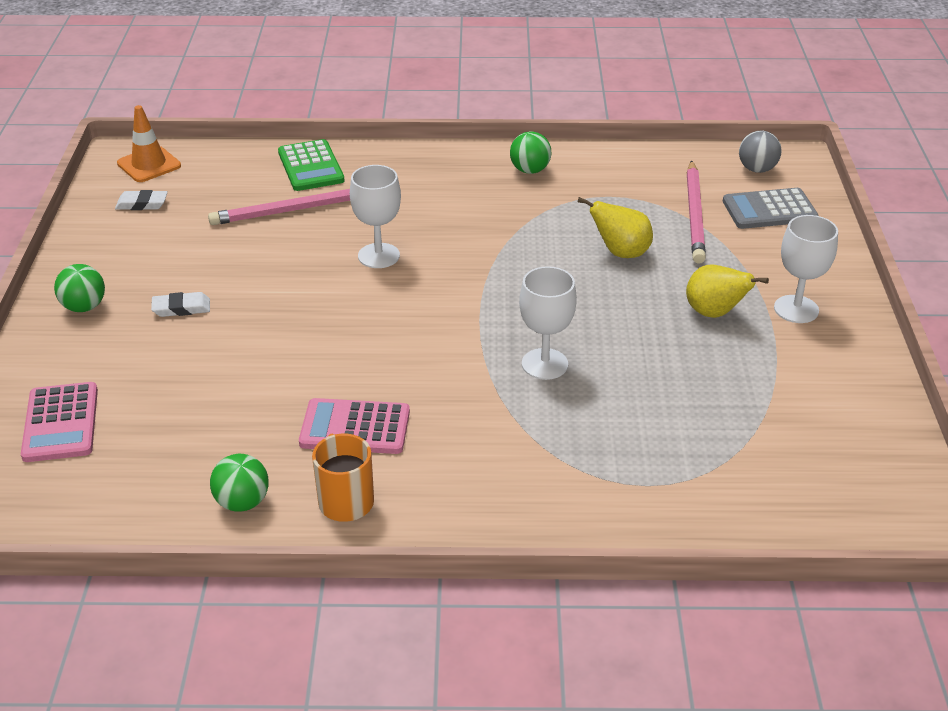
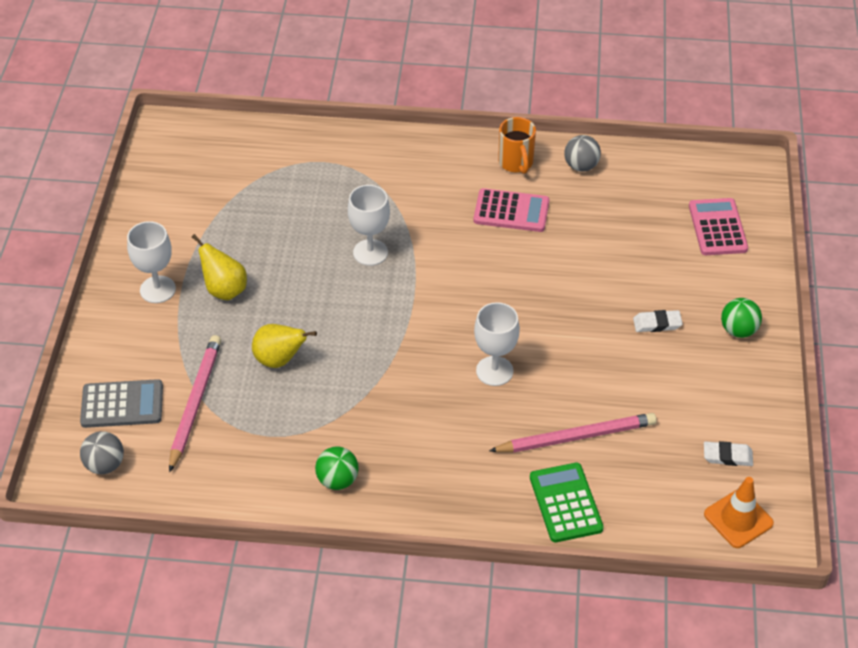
camera: 175 degrees left, 10 degrees up
(242, 502) = (581, 166): green ball -> grey ball

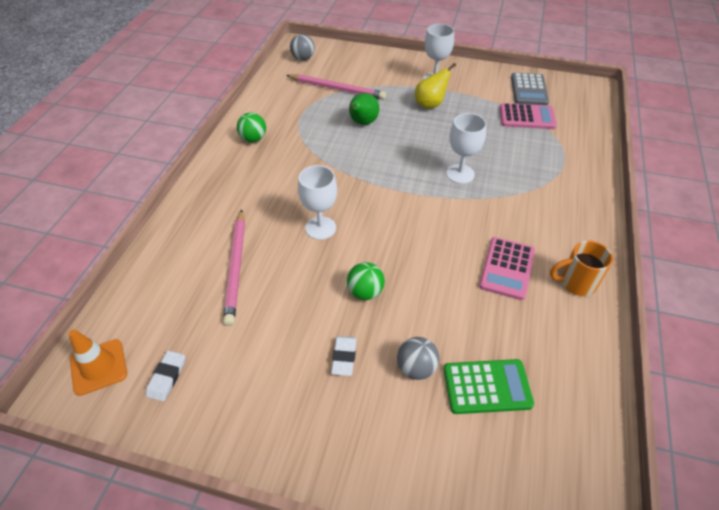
camera: 100 degrees right, 0 degrees up
(122, 404) = (344, 65): grey calculator -> grey calculator (529, 90)
(279, 360) = (362, 123): yellow pear -> green pear
(566, 503) = (178, 249): green calculator -> green calculator (487, 387)
(581, 166) = (577, 338): grey ball -> grey ball (416, 368)
(717, 227) = (479, 459): pink calculator -> pink calculator (527, 117)
(738, 330) = (317, 435): green ball -> green ball (365, 292)

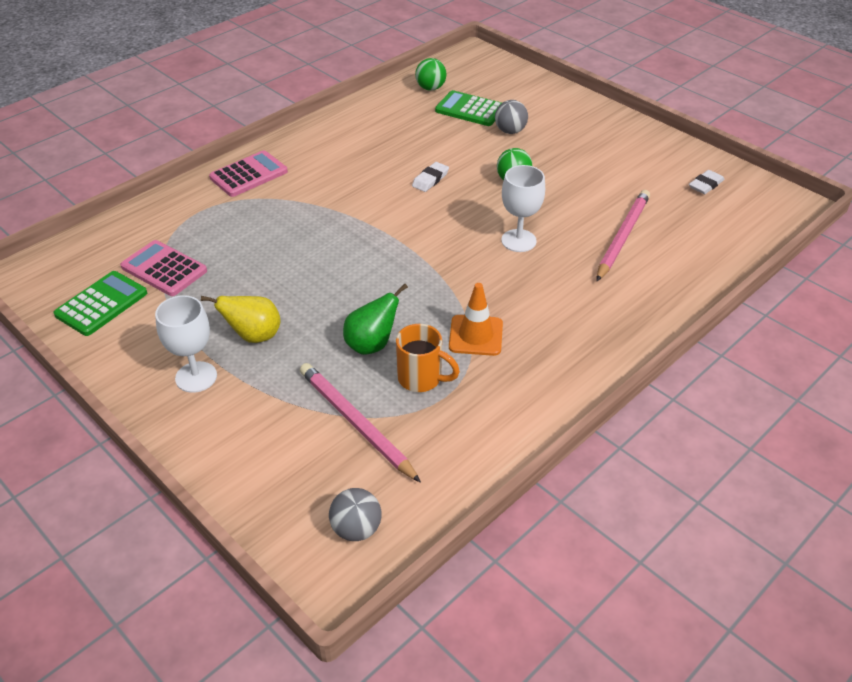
camera: 150 degrees left, 5 degrees down
(98, 367) = (764, 208): orange traffic cone -> orange traffic cone (476, 335)
(253, 139) = (538, 380): green ball -> green ball (430, 88)
(344, 357) = (559, 152): white eraser -> white eraser (430, 179)
(460, 174) = (325, 237): white goblet -> none
(507, 268) = (378, 155): pink calculator -> pink calculator (249, 175)
(529, 90) = (101, 304): grey calculator -> green calculator
(576, 283) = (337, 130): orange mug -> orange mug (421, 378)

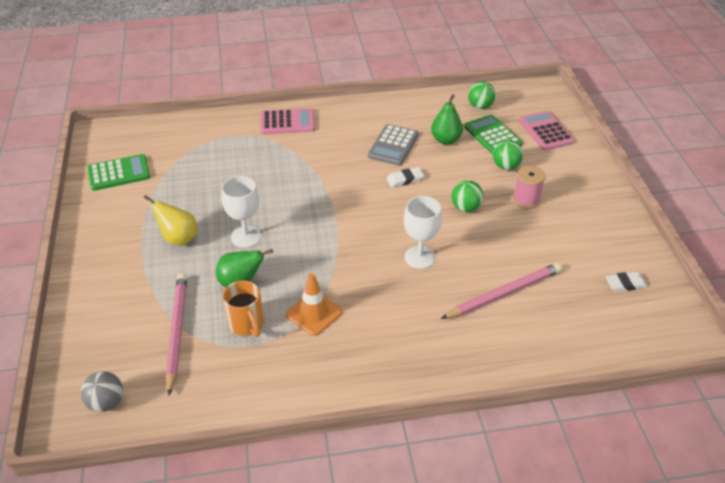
camera: 35 degrees right, 0 degrees up
(164, 269) = (174, 166): pink calculator -> pink calculator (545, 131)
(196, 377) = (121, 248): white goblet -> white goblet (246, 236)
(385, 154) = (393, 145): none -> grey calculator
(430, 129) = (445, 140): none -> green pear
(510, 131) = (506, 166): grey ball -> green ball
(557, 152) = (526, 199): none -> pink spool

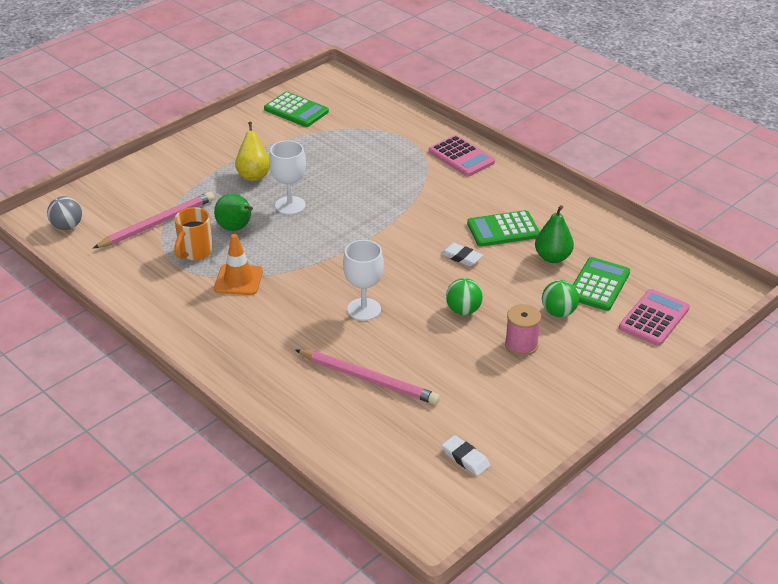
camera: 55 degrees right, 5 degrees down
(393, 145) = (503, 229): grey calculator -> green calculator
(480, 106) = (639, 258): green ball -> none

